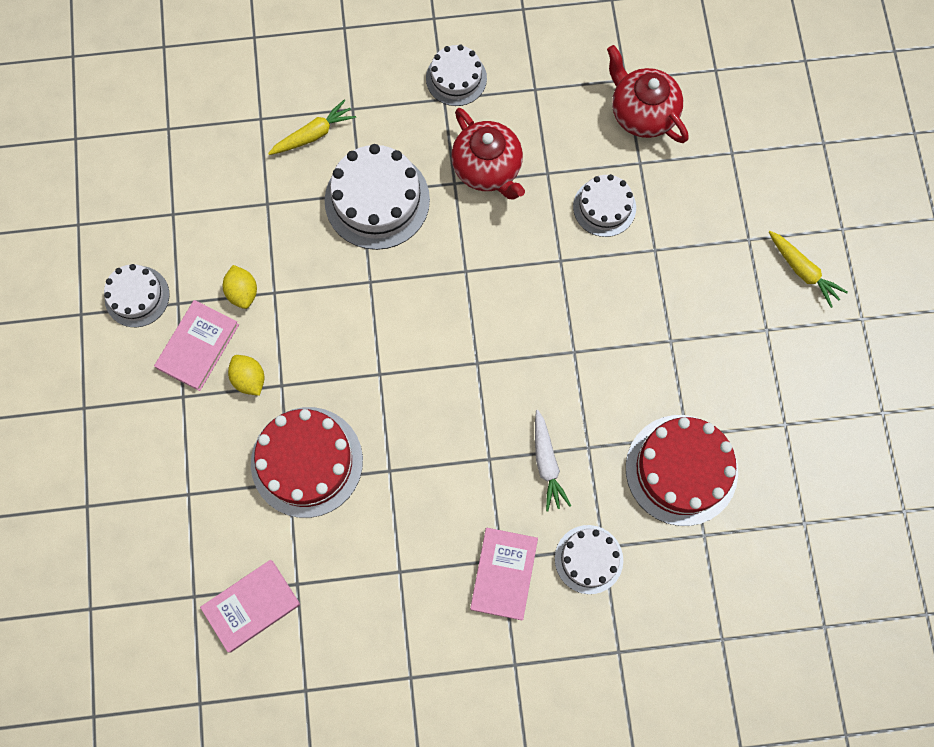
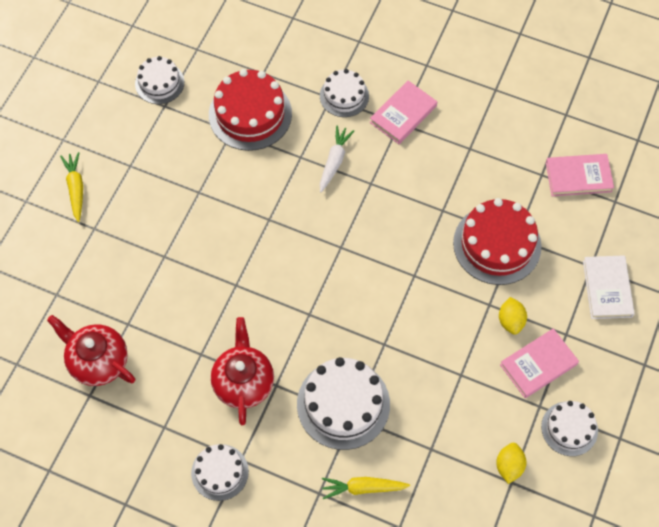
camera: 150 degrees left, 10 degrees down
(159, 475) = (607, 288): none -> white book
(243, 292) = (485, 387): yellow lemon -> yellow lemon (509, 466)
(604, 207) = (177, 305): white cake -> white cake (159, 83)
(642, 113) = (97, 361): red teapot -> red teapot turned 135 degrees clockwise

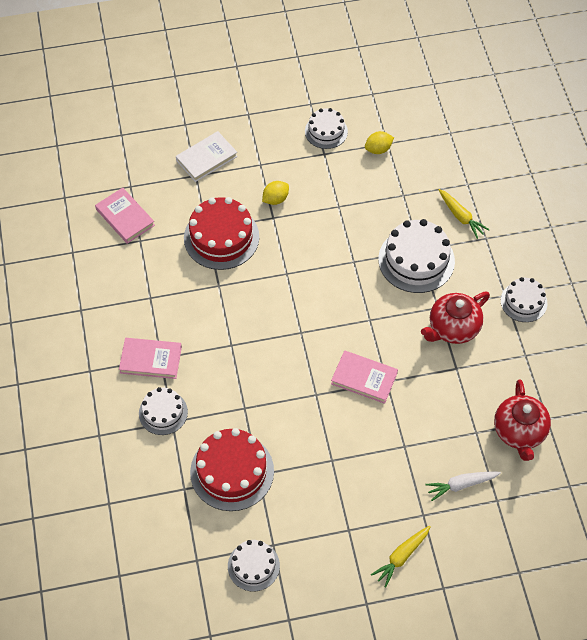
camera: 125 degrees left, 5 degrees down
(334, 161) = (230, 381): white carrot -> white carrot (461, 485)
(538, 364) = (295, 168): pink book -> pink book (364, 378)

